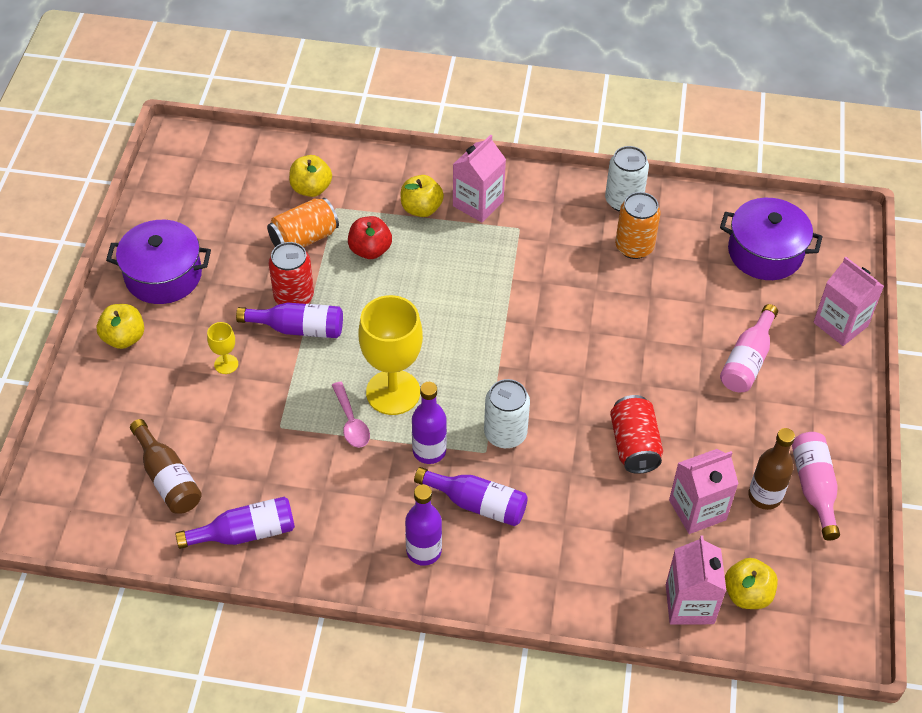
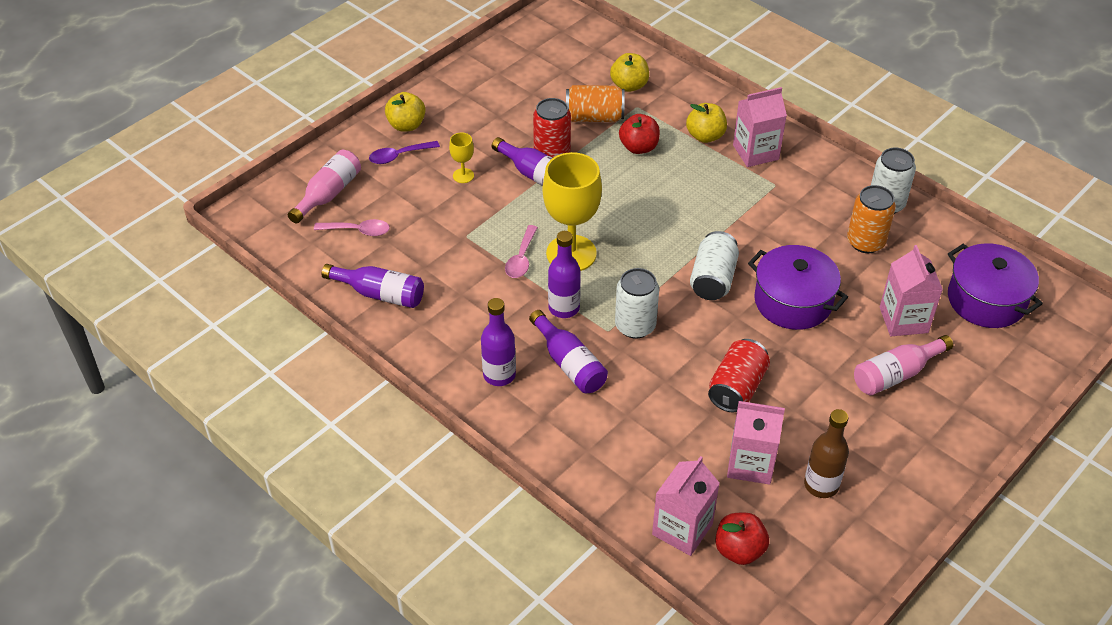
camera: 35 degrees right, 5 degrees down
(144, 375) = (399, 156): none -> purple spoon
(163, 275) = (469, 97): purple pot -> purple pot (793, 301)
(168, 478) = (358, 231): brown bottle -> pink spoon
(536, 351) = (713, 279): none -> white can
(747, 594) = (739, 550): yellow apple -> red apple
(814, 488) = (873, 502): pink bottle -> pink bottle (328, 194)
(840, 324) = (1012, 389): pink carton -> pink carton (903, 320)

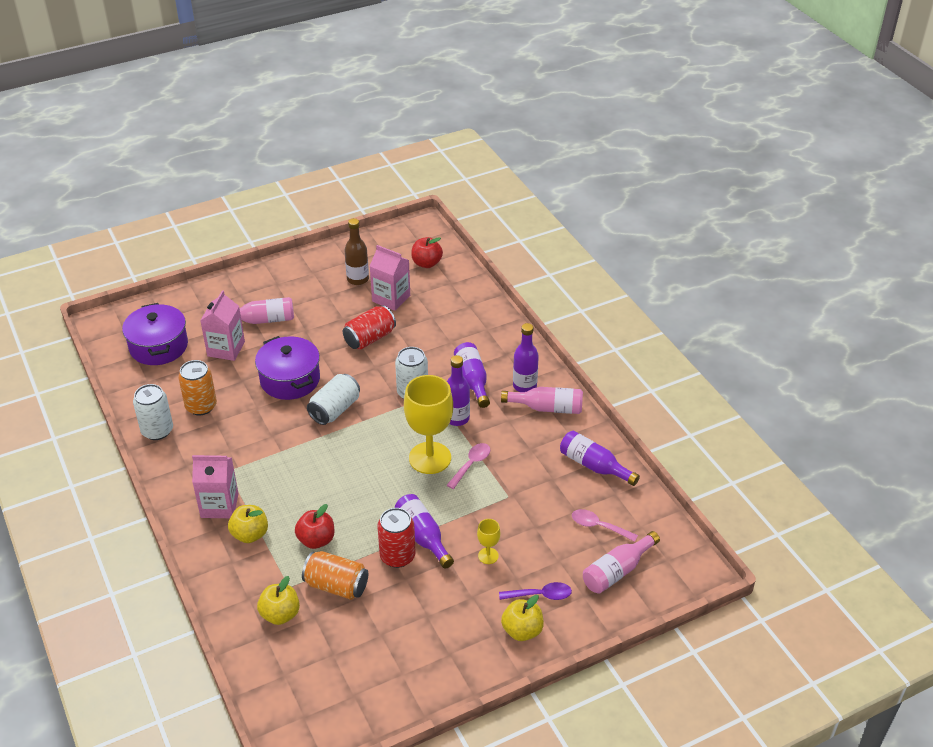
camera: 160 degrees left, 5 degrees down
(459, 352) = (547, 408): none -> pink bottle
(682, 529) = (452, 279): pink carton -> none

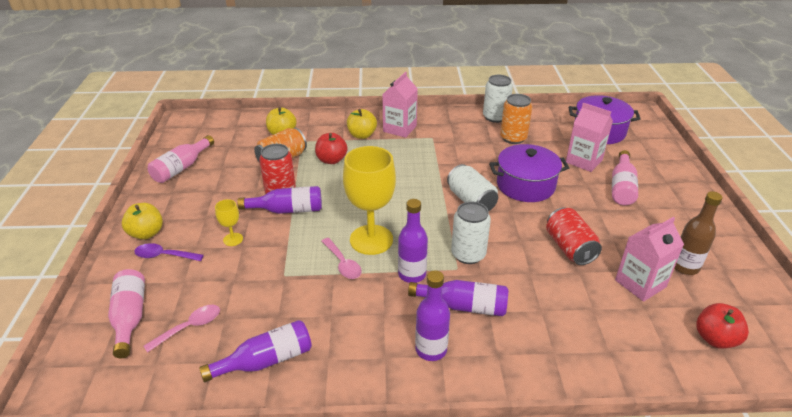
camera: 115 degrees right, 5 degrees down
(540, 595) = (164, 256): purple spoon -> purple spoon turned 75 degrees clockwise
(547, 408) = (382, 356): pink bottle -> pink bottle (182, 168)

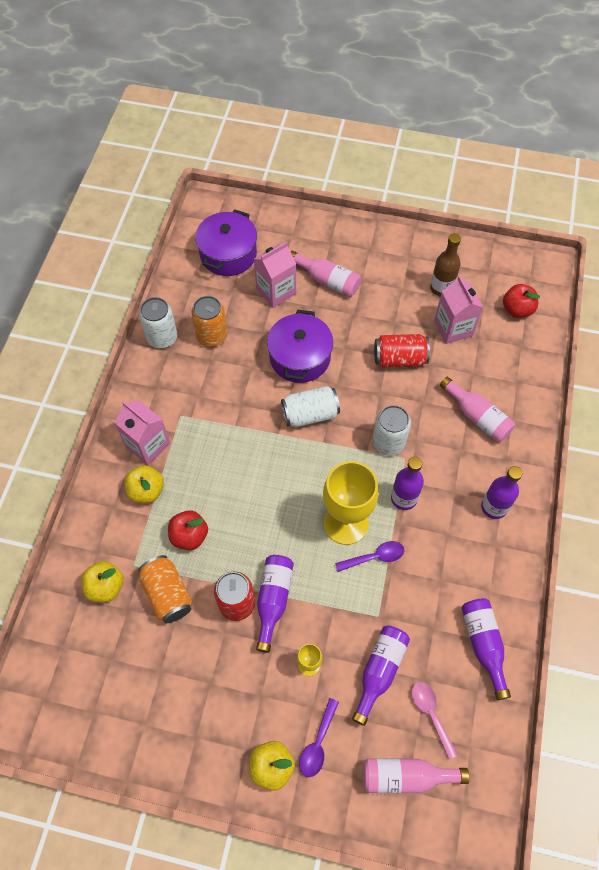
camera: 75 degrees left, 25 degrees up
(182, 168) = (143, 725): pink bottle -> pink bottle (477, 416)
(343, 264) = (375, 557): pink spoon -> purple spoon
(464, 306) = (451, 467): purple bottle -> purple bottle (379, 671)

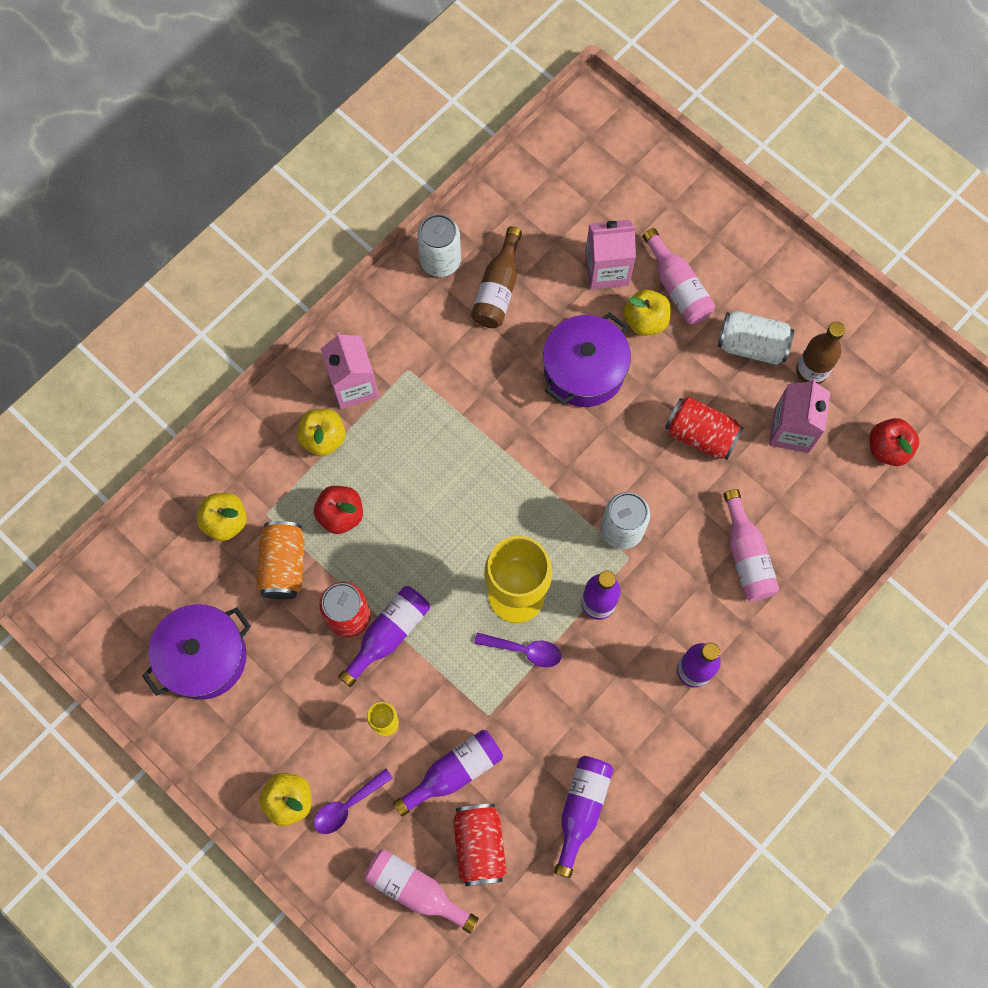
camera: 30 degrees right, 10 degrees up
(212, 336) = (498, 289): orange can -> brown bottle
(228, 254) = (578, 190): purple pot -> purple pot (204, 657)
(310, 414) = (553, 447): white can -> white can (751, 345)
(320, 309) = (645, 321): none -> yellow apple
(430, 714) = (479, 845): pink spoon -> red can

